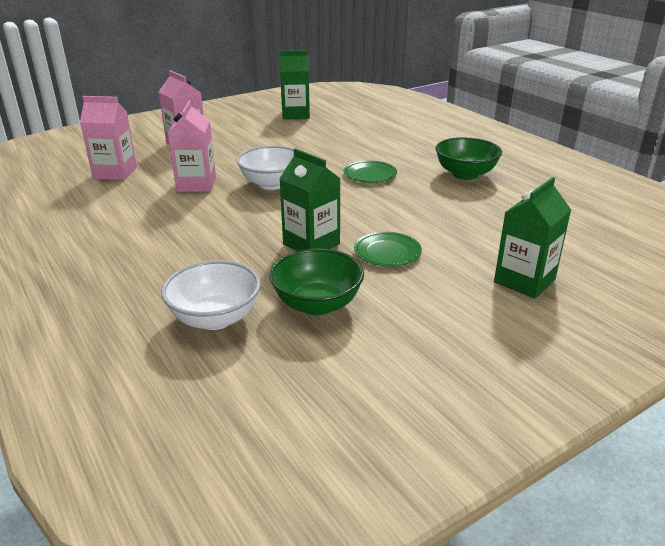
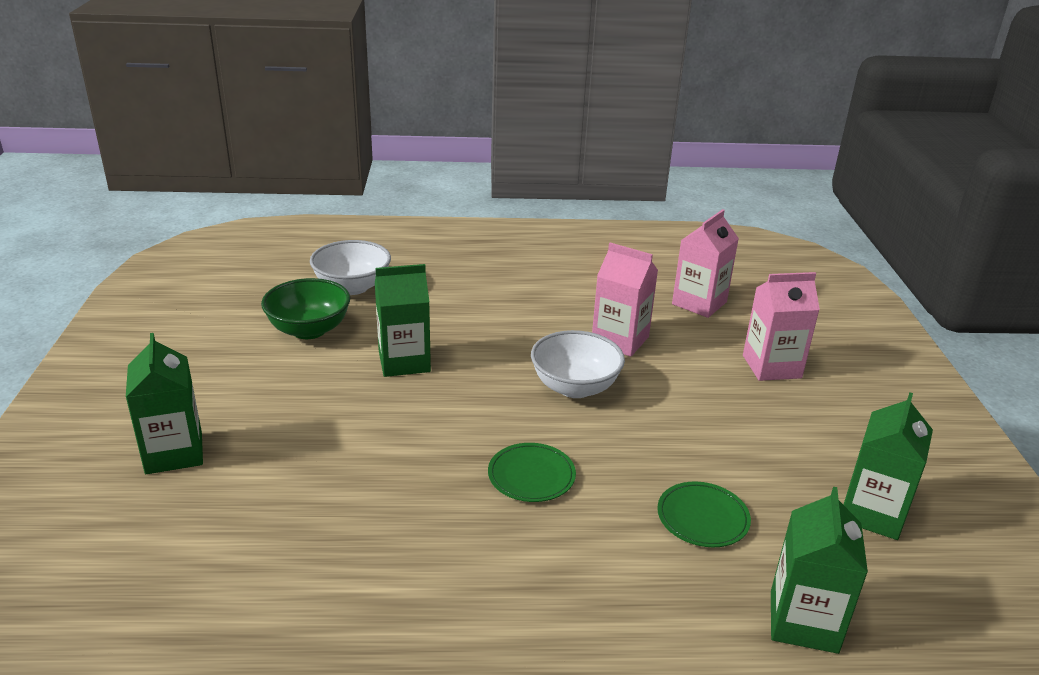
camera: 120 degrees right, 0 degrees up
(378, 117) = (803, 621): none -> green carton
(387, 252) = (333, 397): green plate -> green plate (702, 517)
(465, 174) = (439, 575): green bowl -> none

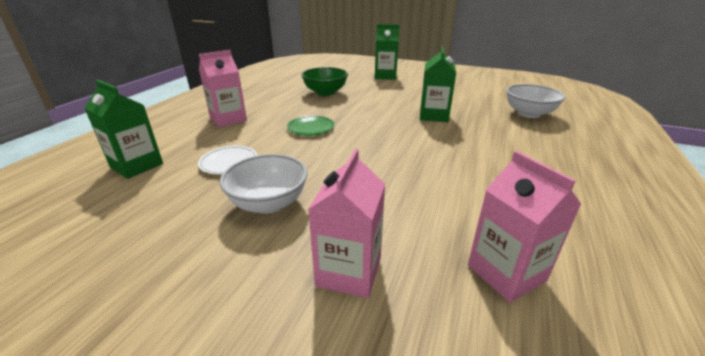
camera: 115 degrees right, 0 degrees up
(309, 330) = (475, 100): green bowl -> green bowl (325, 92)
(575, 387) = (379, 156): white bowl -> white bowl (268, 203)
(620, 340) = (435, 191): pink carton -> pink carton (228, 119)
(702, 517) = (229, 162): green plate -> white plate
(872, 513) = (141, 230): green carton -> none

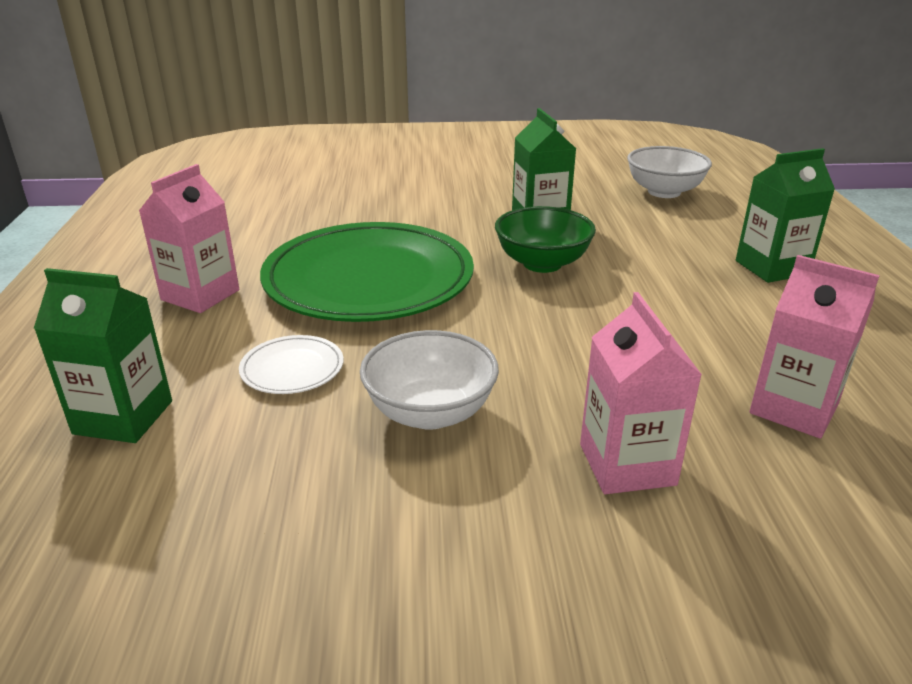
camera: 25 degrees left, 0 degrees up
(311, 128) = (369, 279): green plate -> green plate, size x2.48
(325, 92) = (327, 210): green bowl -> green bowl (542, 263)
(385, 76) = (401, 161): green carton -> green carton (772, 268)

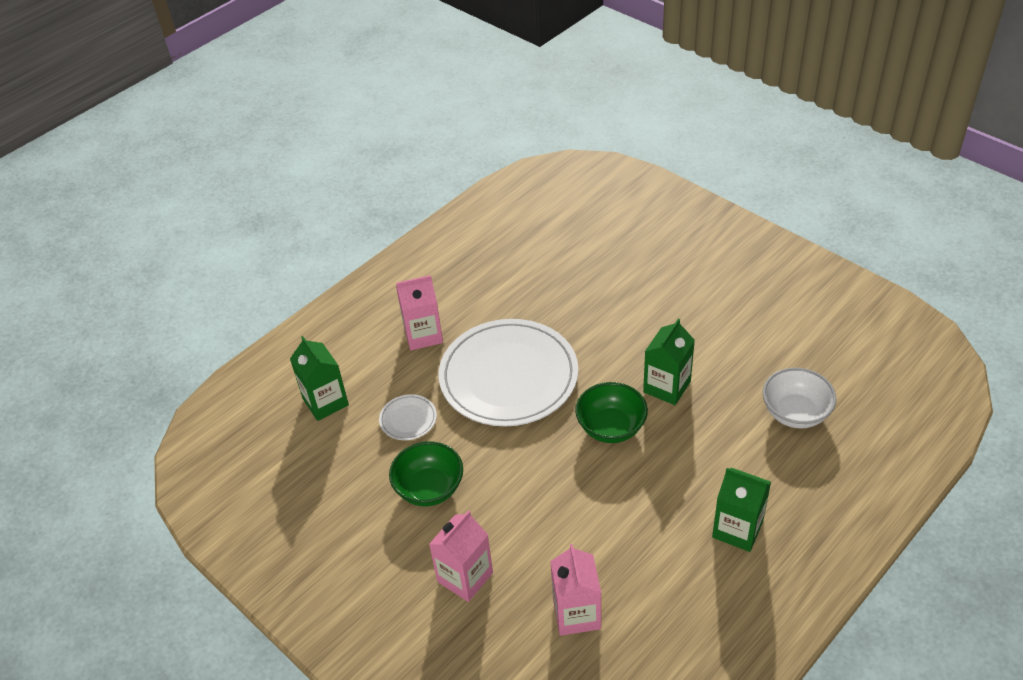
camera: 50 degrees right, 15 degrees up
(369, 279) = (508, 376): green plate -> white plate
(430, 412) = (429, 488): white bowl -> green bowl

